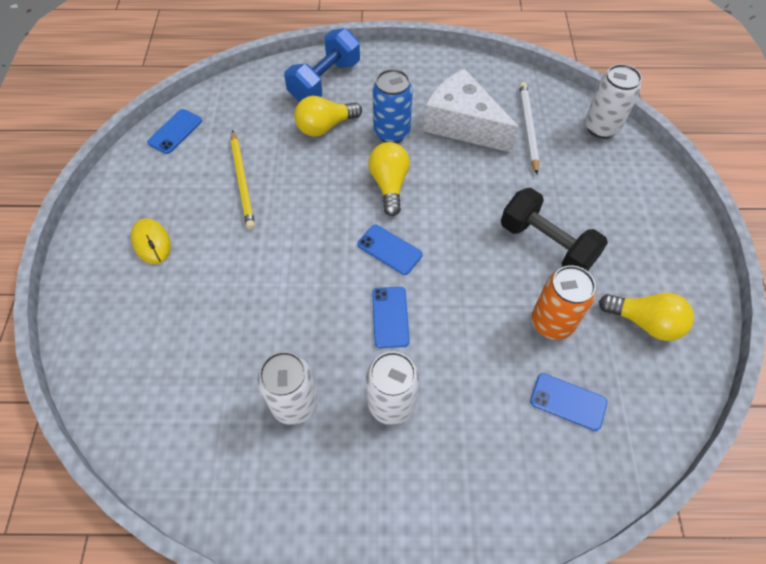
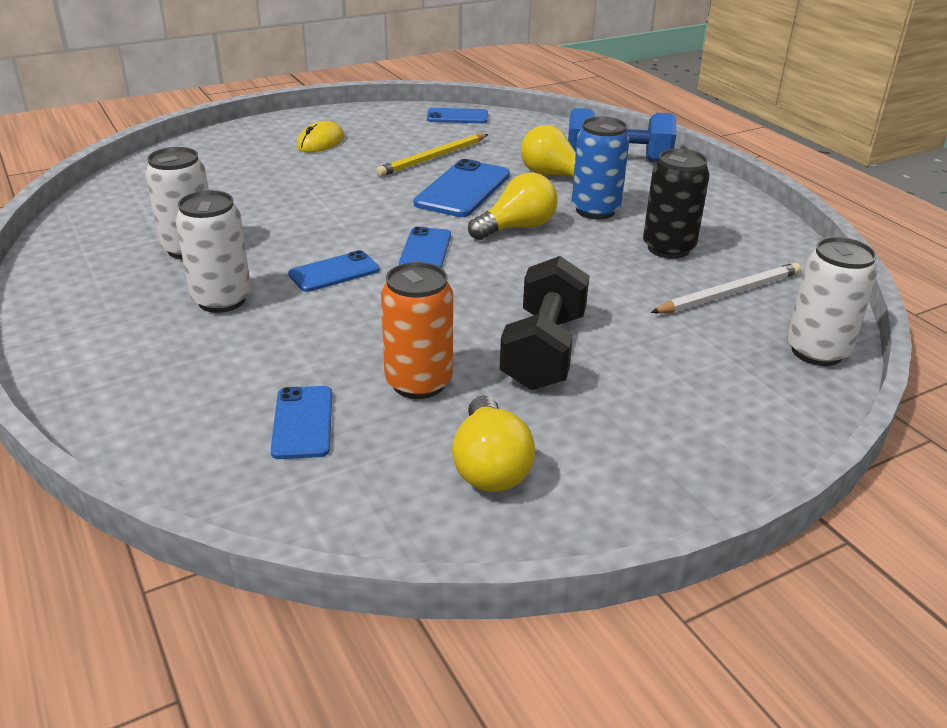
camera: 60 degrees right, 25 degrees down
(310, 187) = (463, 189): none -> blue phone
(462, 125) = (668, 248): white cheese -> black can

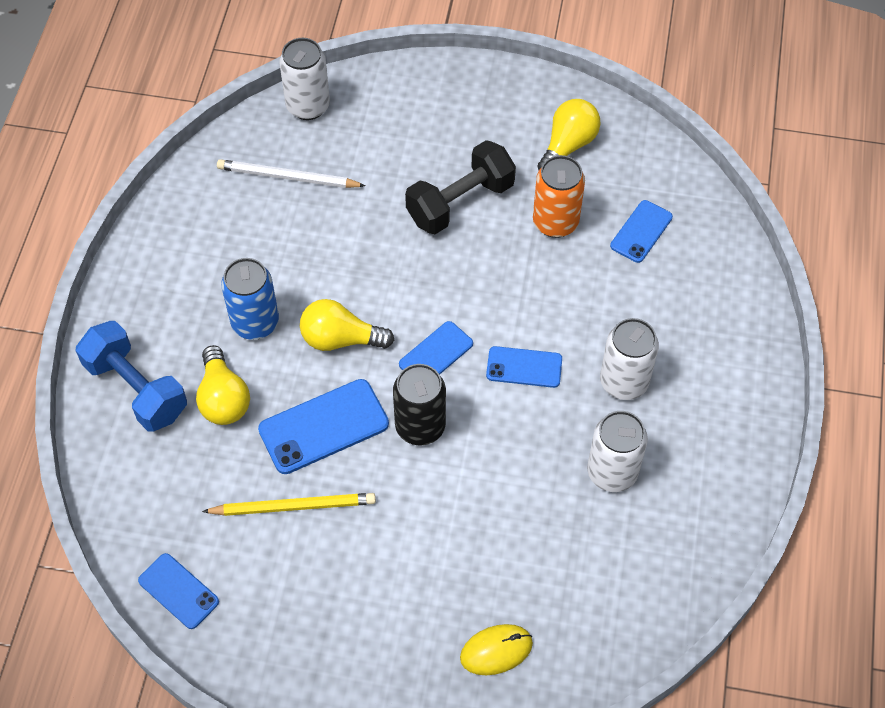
camera: 140 degrees left, 25 degrees up
(320, 142) = (370, 621): yellow mouse -> yellow mouse (496, 650)
(668, 248) = (264, 243): black can -> black can (420, 426)

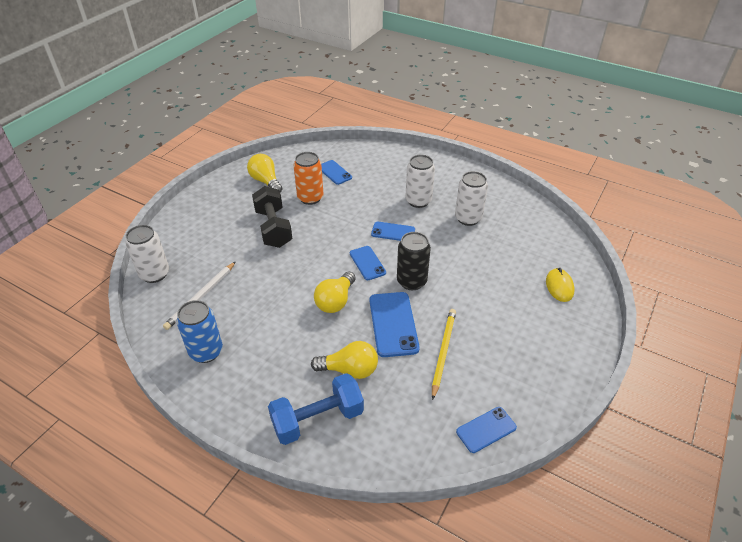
camera: 70 degrees left, 15 degrees down
(255, 323) = (301, 339): blue can -> blue can (206, 352)
(524, 367) = (393, 232): blue phone -> blue phone turned 75 degrees clockwise

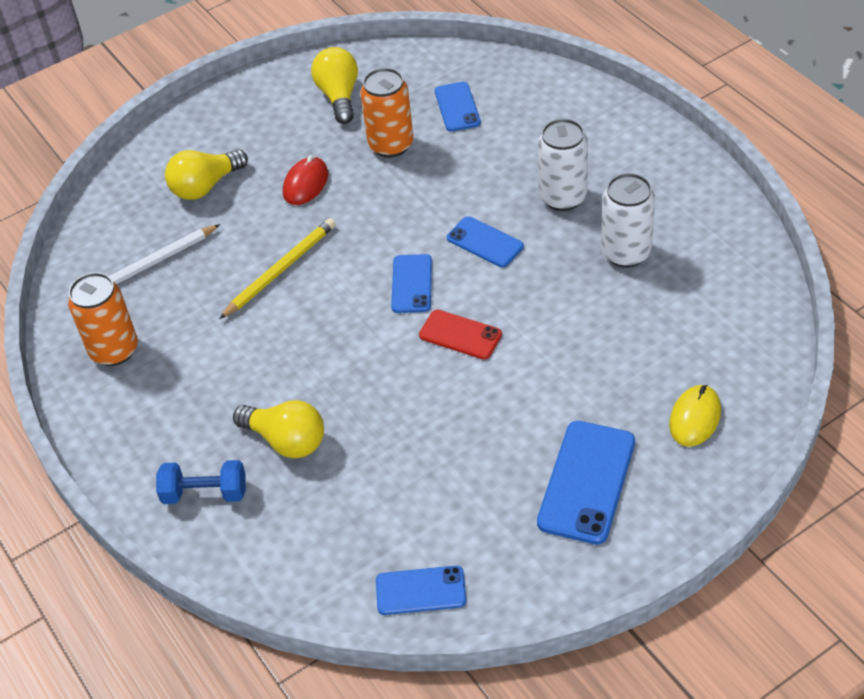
camera: 30 degrees right, 5 degrees up
(155, 274) = (104, 212): white can -> none
(206, 352) = (114, 350): blue can -> orange can
(273, 228) = (305, 184): black dumbbell -> red mouse
(317, 419) = (205, 493): blue dumbbell -> blue dumbbell, size x0.64
(335, 301) = (328, 331): yellow light bulb -> yellow light bulb (205, 186)
(393, 324) = (389, 393): blue phone -> blue phone (587, 482)
(411, 281) = (460, 335): black can -> red phone
(443, 352) = (434, 461): yellow pencil -> yellow pencil (280, 270)

